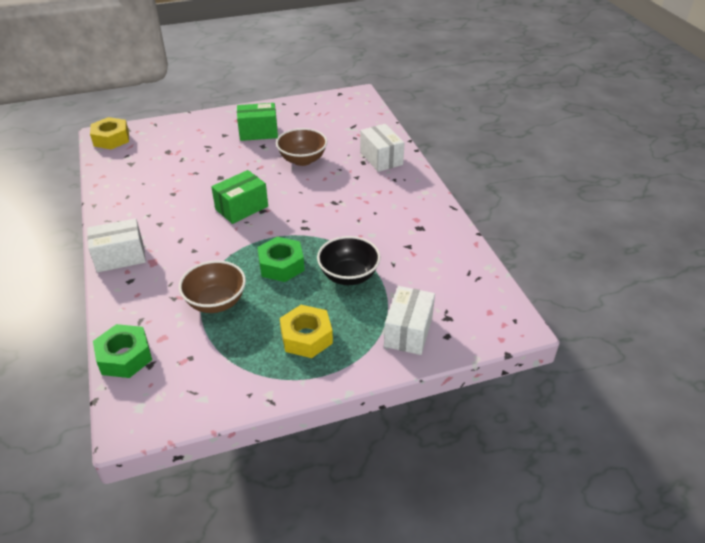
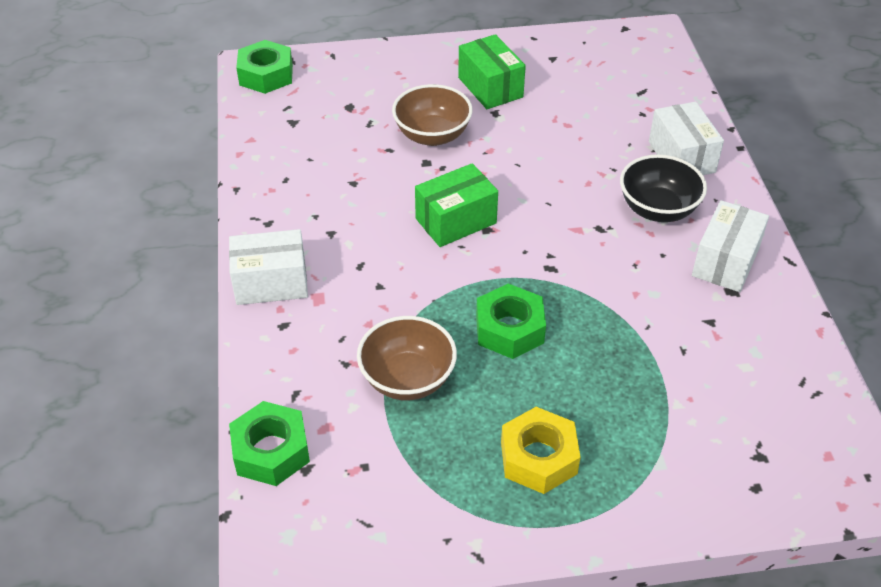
camera: 10 degrees right, 5 degrees up
(111, 139) = (266, 75): yellow nut -> green nut
(258, 132) = (490, 87): green box -> green box turned 60 degrees clockwise
(302, 160) = (556, 145): brown bowl -> brown bowl (432, 135)
(348, 276) = (611, 362): black bowl -> black bowl (657, 209)
(408, 331) = (696, 471): white box -> white box (725, 262)

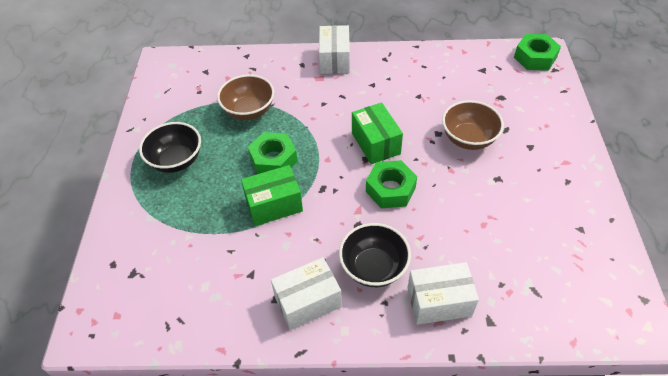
camera: 100 degrees right, 5 degrees up
(271, 451) = (220, 60): green nut -> green nut (390, 189)
(490, 87) = (531, 179): green box -> green box (274, 205)
(538, 458) = (176, 160): yellow nut -> black bowl
(725, 262) = (308, 302): white box -> white box turned 60 degrees counterclockwise

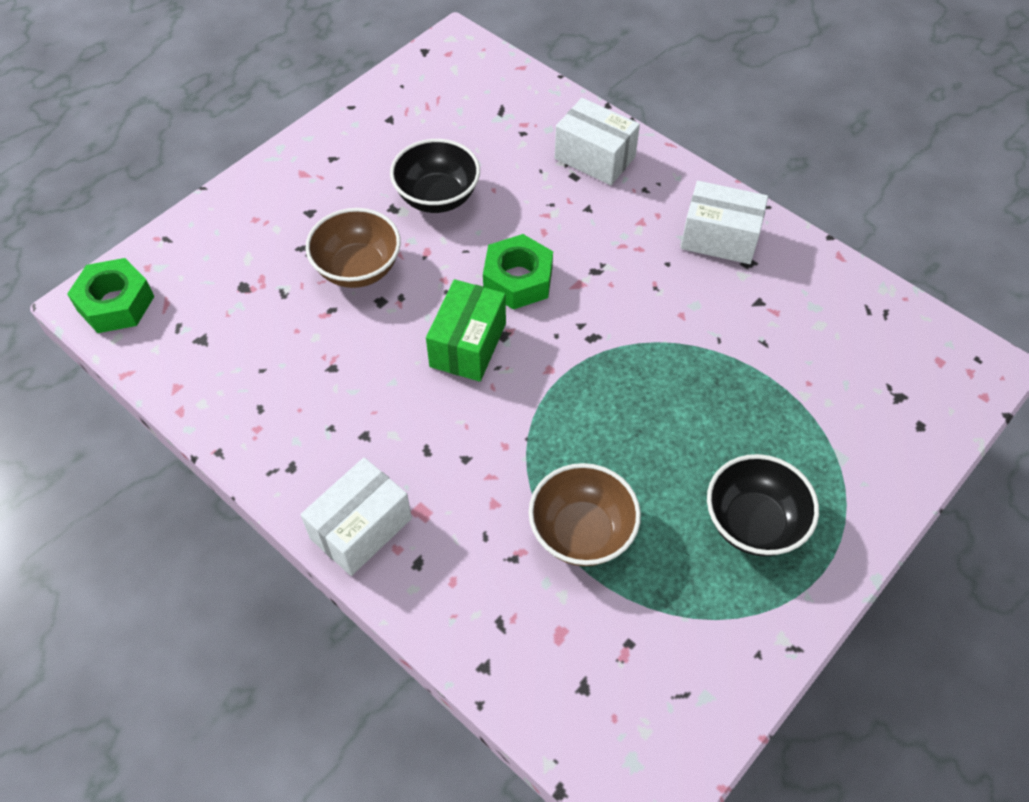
camera: 140 degrees left, 5 degrees up
(273, 159) = (617, 421): green nut -> none
(274, 205) = (669, 359): green box -> none
(373, 267) = (623, 222): black bowl -> black bowl (437, 197)

